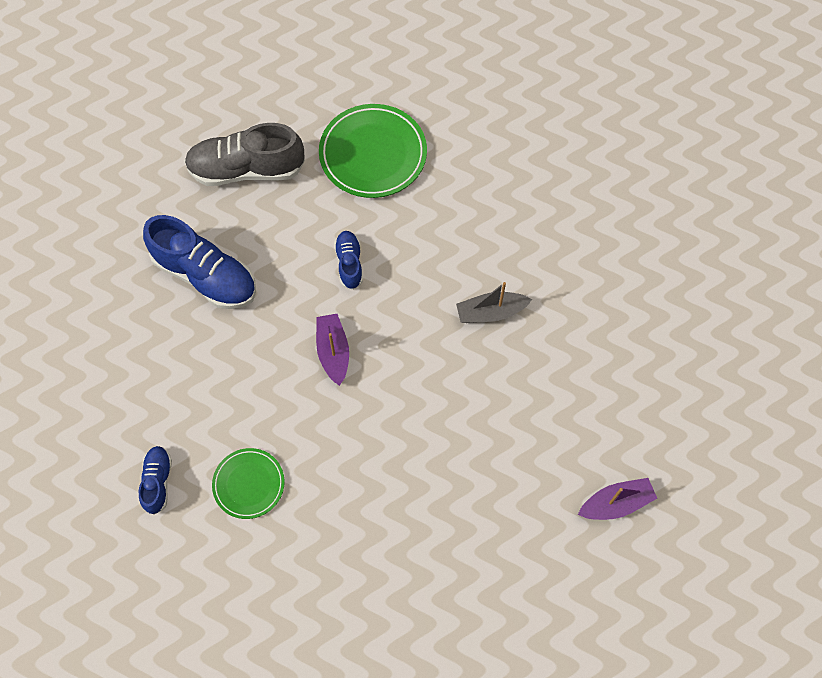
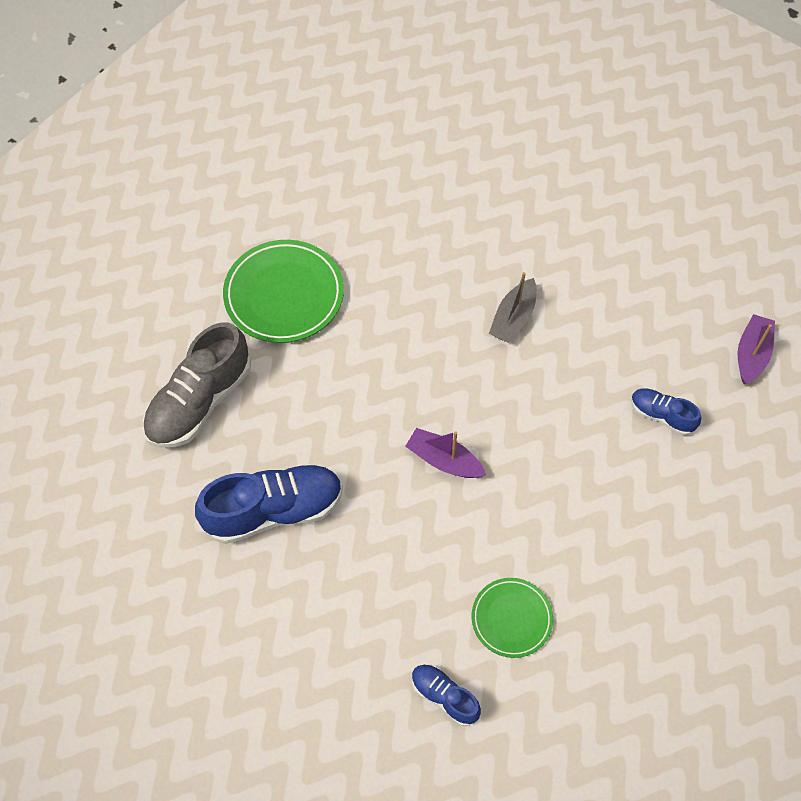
camera: 50 degrees left, 5 degrees down
(349, 263) = (371, 388): blue shoe -> blue shoe (661, 415)

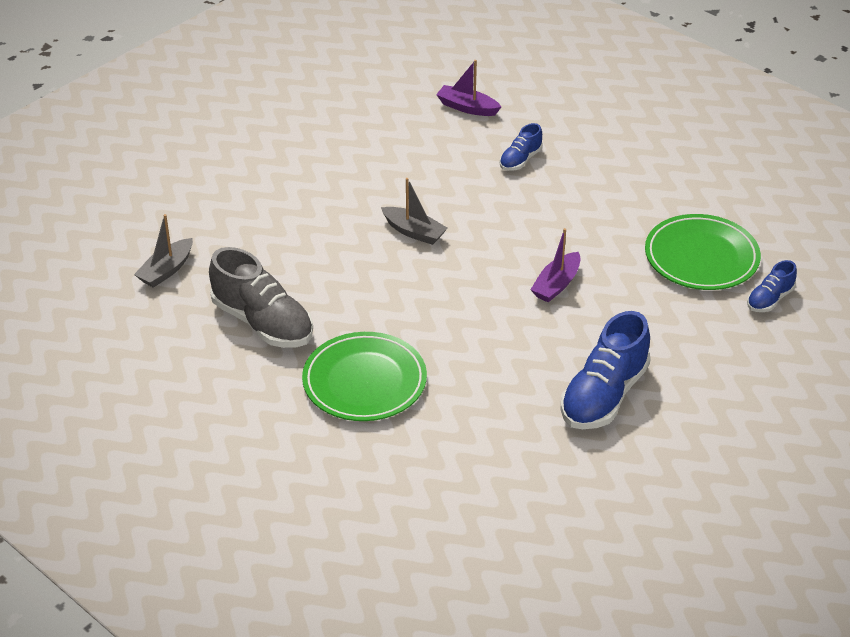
camera: 85 degrees left, 20 degrees down
(200, 401) = (483, 447): grey shoe -> grey shoe (263, 323)
(274, 510) = (604, 395): blue shoe -> blue shoe turned 135 degrees counterclockwise
(425, 120) = (166, 270): none -> grey boat
(511, 618) = (701, 257): green plate -> green plate, size x1.70

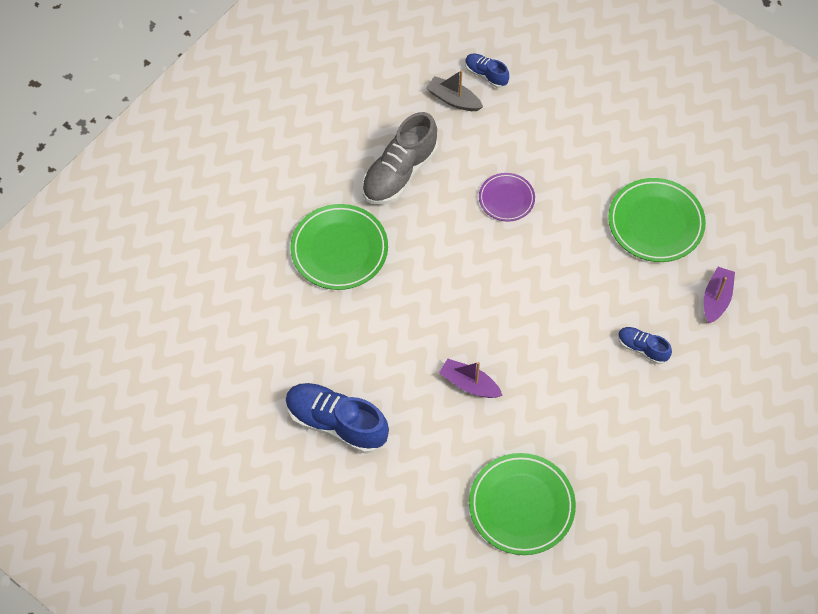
camera: 85 degrees right, 20 degrees up
(318, 238) = (506, 199): none -> purple plate
(370, 136) = (655, 223): none -> green plate
(414, 232) = (525, 269): grey boat -> none
(769, 299) = (470, 563): blue shoe -> blue shoe (486, 75)

